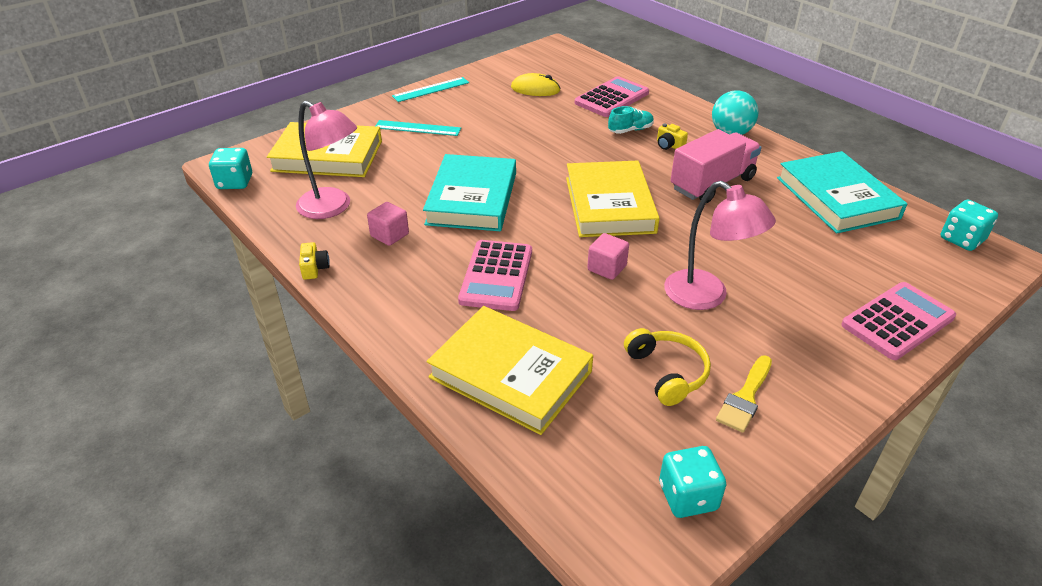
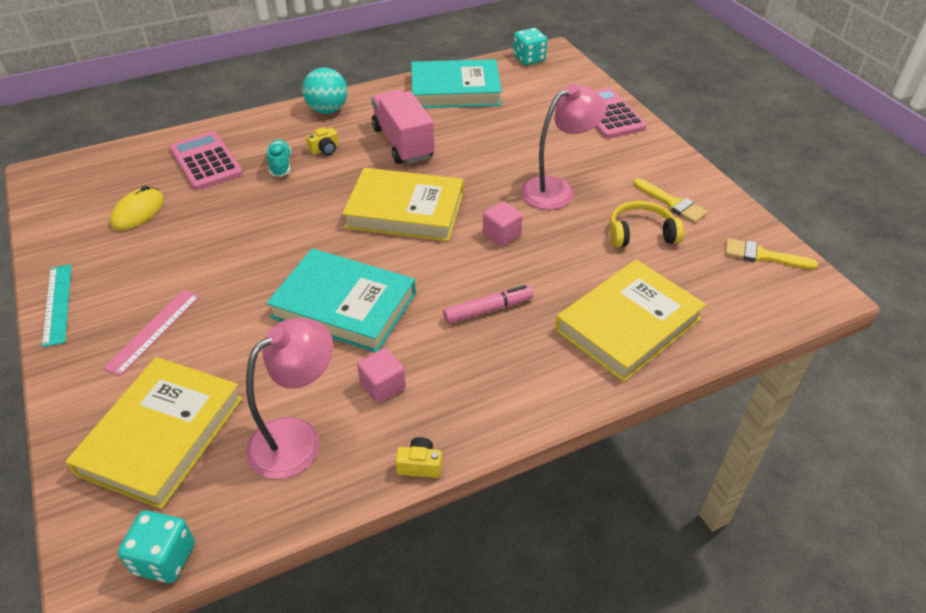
camera: 75 degrees left, 5 degrees up
(417, 128) = (153, 331): turquoise ruler -> pink ruler
(496, 276) = (488, 309): pink calculator -> pink marker
(688, 496) = (762, 256): turquoise dice -> yellow brush

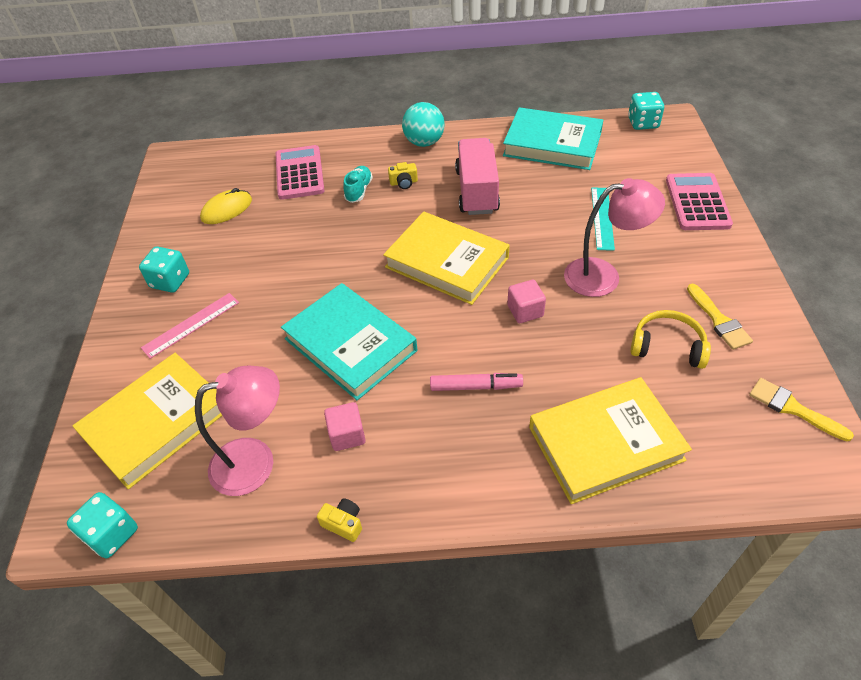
camera: 25 degrees right, 5 degrees up
(58, 304) = (133, 279): turquoise ruler -> turquoise ruler (602, 218)
(105, 295) = (170, 281): none -> turquoise dice

